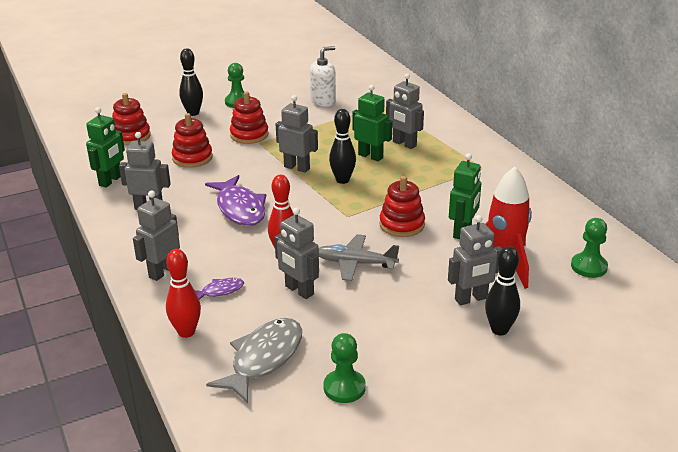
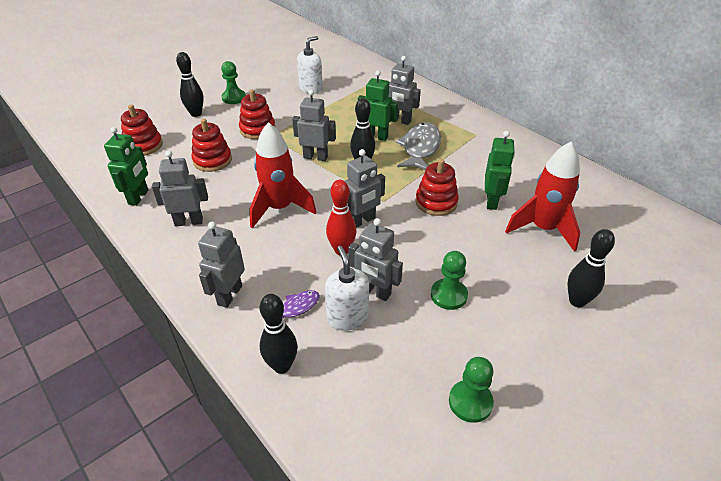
camera: 15 degrees left, 10 degrees up
(186, 332) = (282, 366): red bowling pin -> black bowling pin
(240, 208) = (279, 208): purple fish -> red rocket
(263, 306) = (347, 317): none -> white soap dispenser
(263, 359) = (375, 383): grey fish -> grey fish (420, 148)
(355, 263) = (414, 251): grey plane -> none
(471, 299) = (535, 272): grey robot -> grey robot (362, 221)
(589, 267) = (614, 219): green pawn -> green pawn (448, 295)

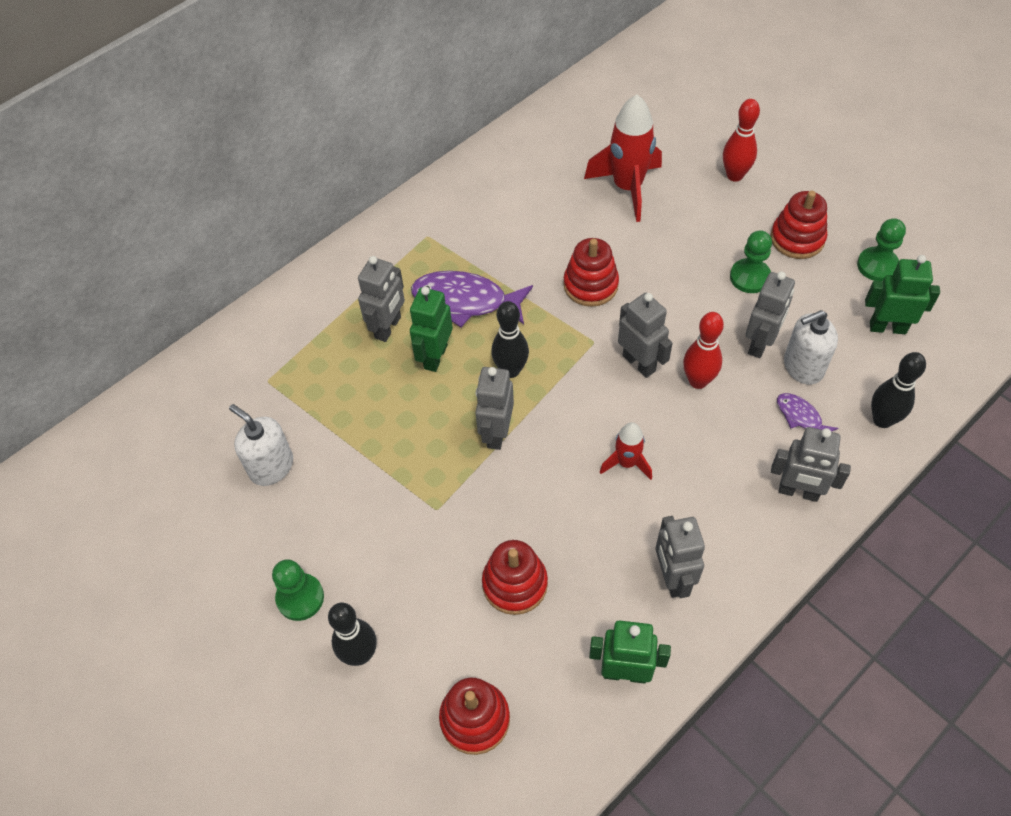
camera: 90 degrees left, 15 degrees up
(257, 129) = (416, 532): red stacking toy -> red stacking toy (797, 238)
(279, 208) = (627, 463): red rocket -> red rocket, size x0.55
(420, 148) = (465, 301): grey fish -> purple fish
(492, 201) = (581, 229): green robot -> green robot (887, 327)
(577, 301) = (734, 175): black bowling pin -> red bowling pin

